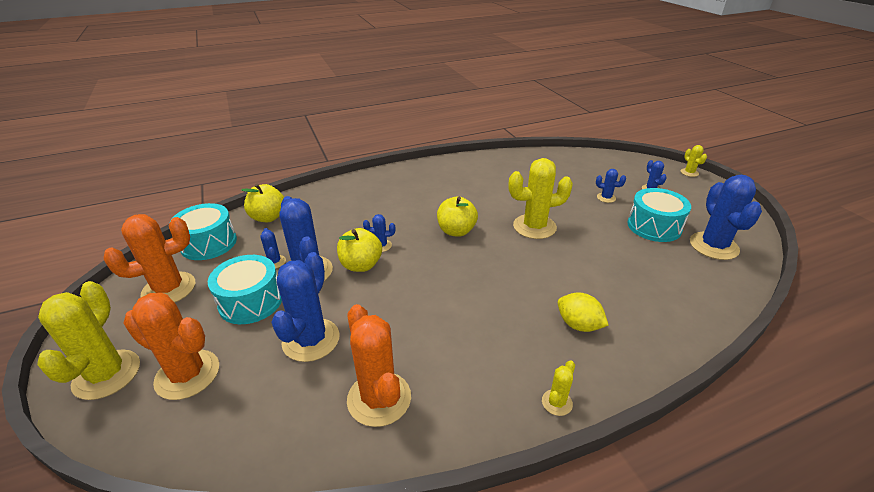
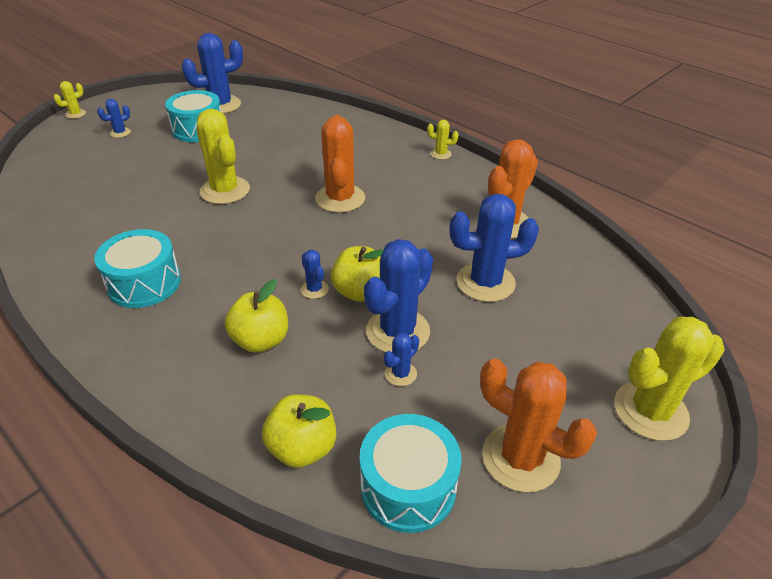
camera: 115 degrees left, 5 degrees up
(187, 374) = (590, 345): orange cactus -> orange cactus (340, 198)
(251, 301) = (476, 355): turquoise drum -> turquoise drum (144, 283)
(456, 231) = (256, 240): yellow apple -> yellow apple (261, 340)
(578, 325) = (361, 153): yellow lemon -> none
(606, 198) = (146, 155): blue cactus -> none

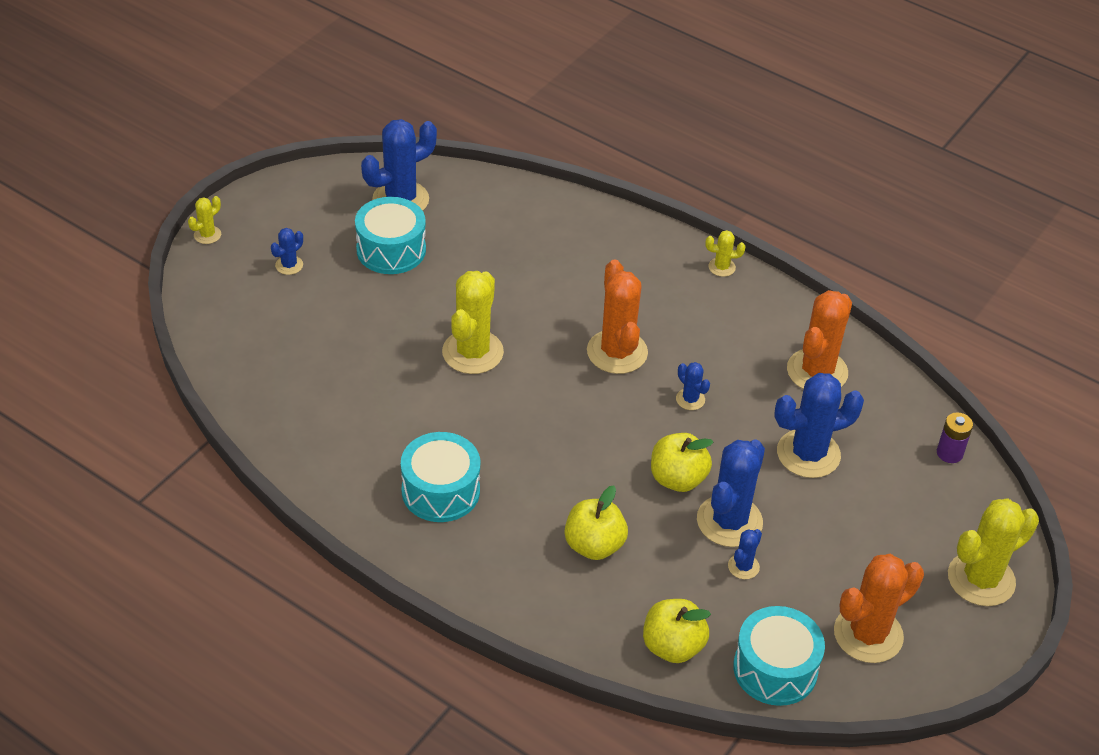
camera: 10 degrees left, 5 degrees up
(225, 190) = (472, 352): yellow cactus -> yellow cactus turned 60 degrees clockwise
(314, 289) = (628, 480): blue cactus -> blue cactus (690, 399)
(520, 458) = (868, 634): orange cactus -> orange cactus turned 60 degrees counterclockwise
(619, 293) = (949, 453): none -> purple battery

